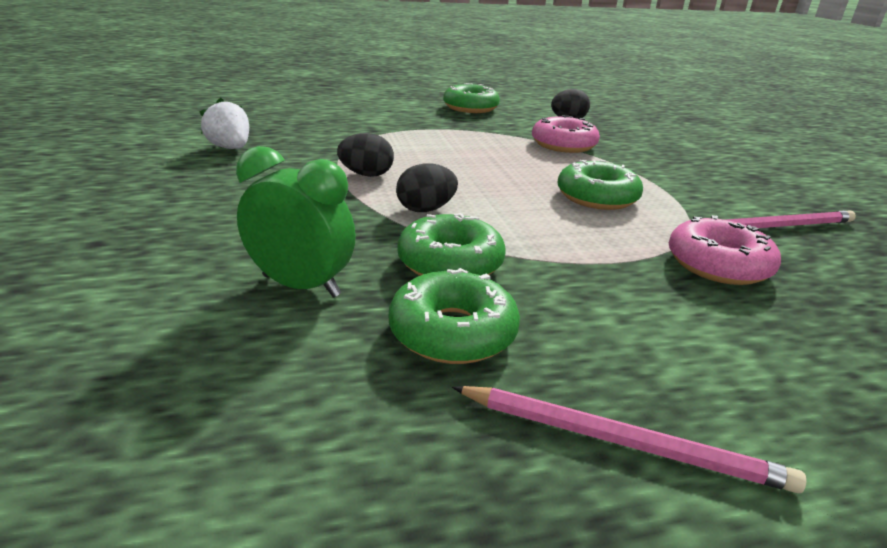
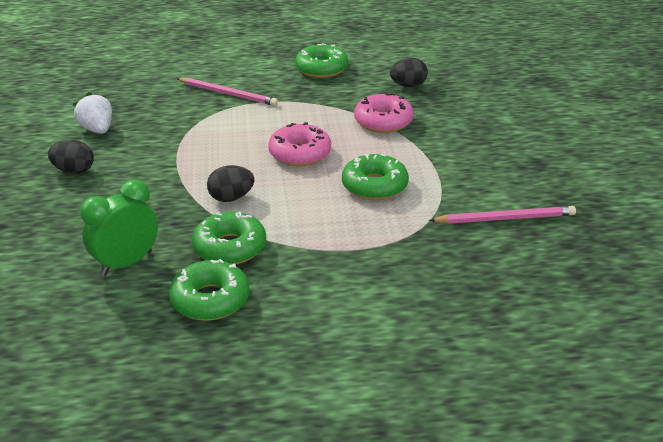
camera: 10 degrees right, 5 degrees up
(301, 286) = (126, 263): green clock -> green clock turned 75 degrees counterclockwise
(366, 175) = (198, 160): black egg -> black egg (74, 171)
(621, 441) = (275, 368): pink pencil -> pink pencil (228, 94)
(718, 264) = (425, 254): pink donut -> pink donut (300, 153)

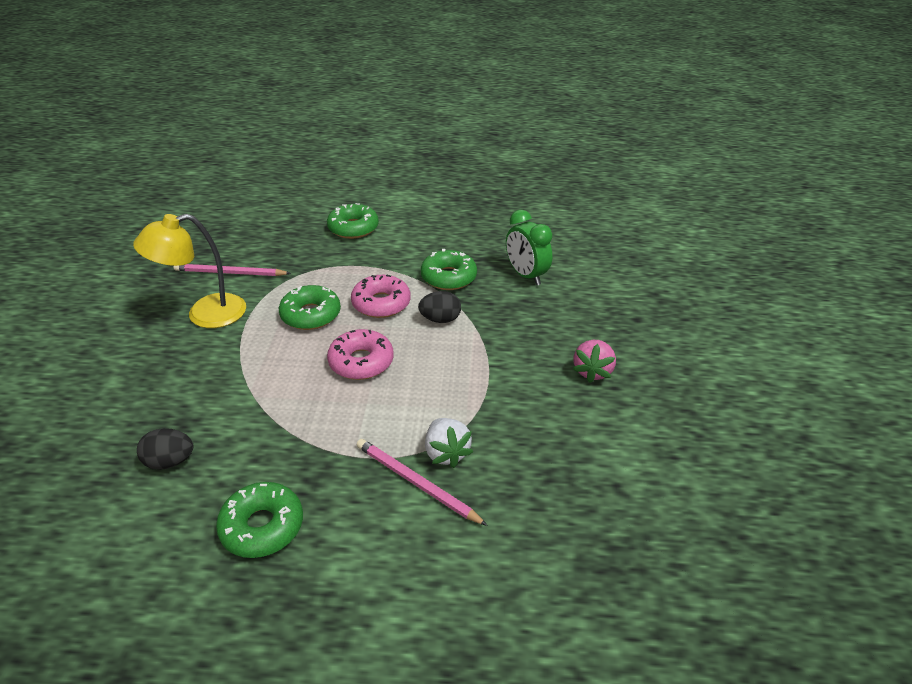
camera: 170 degrees left, 5 degrees up
(74, 171) = (592, 371): black egg -> pink strawberry
(97, 130) = (583, 433): white strawberry -> white strawberry (446, 453)
(126, 263) = (526, 275): green clock -> green clock turned 90 degrees clockwise
(210, 300) = (467, 246): green donut -> green donut (353, 228)
(383, 121) = (249, 396): pink donut -> pink donut (381, 303)
(486, 173) = (204, 314): none -> yellow lamp

